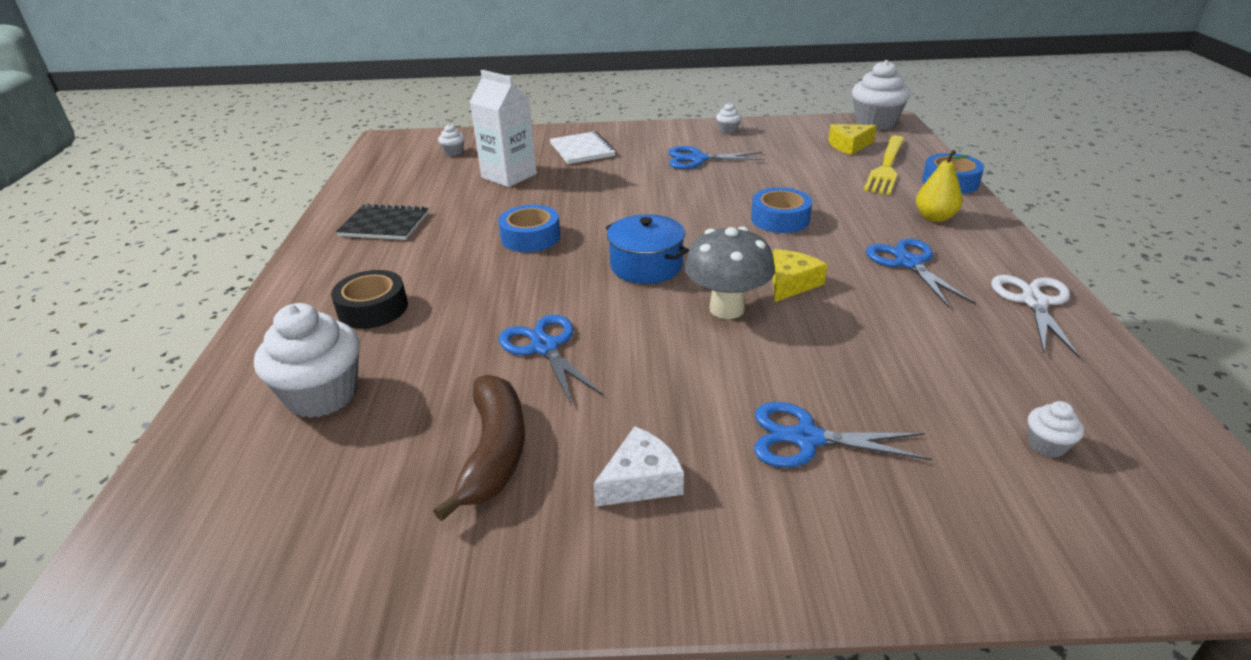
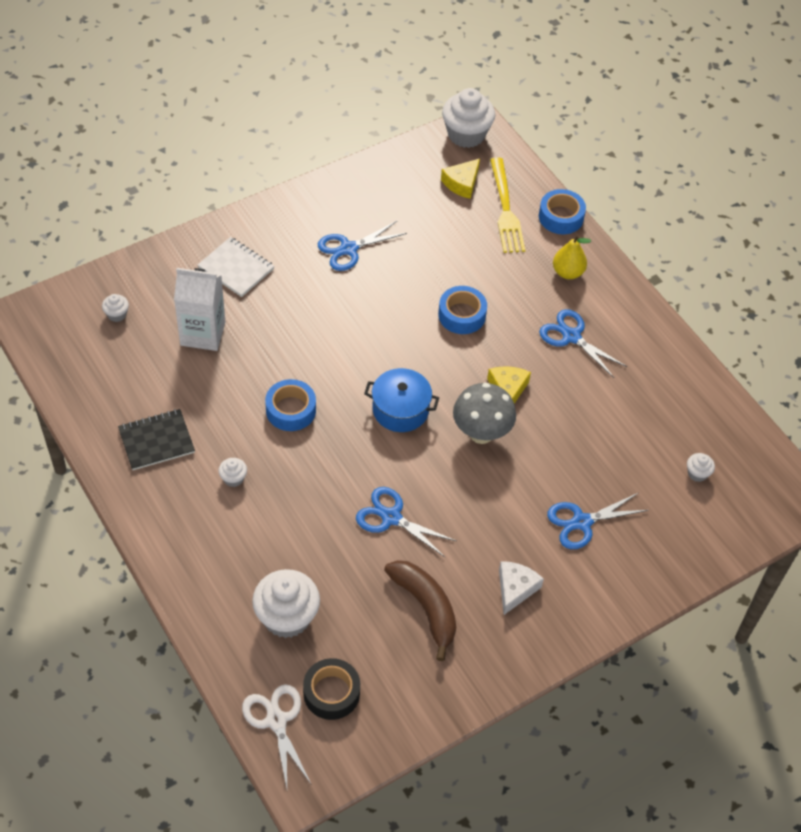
camera: 35 degrees left, 20 degrees up
(373, 309) = (243, 533): black tape -> black tape (331, 693)
(728, 130) = (346, 190): white cupcake -> white cupcake (233, 478)
(1034, 302) = (659, 350): white scissors -> white scissors (276, 720)

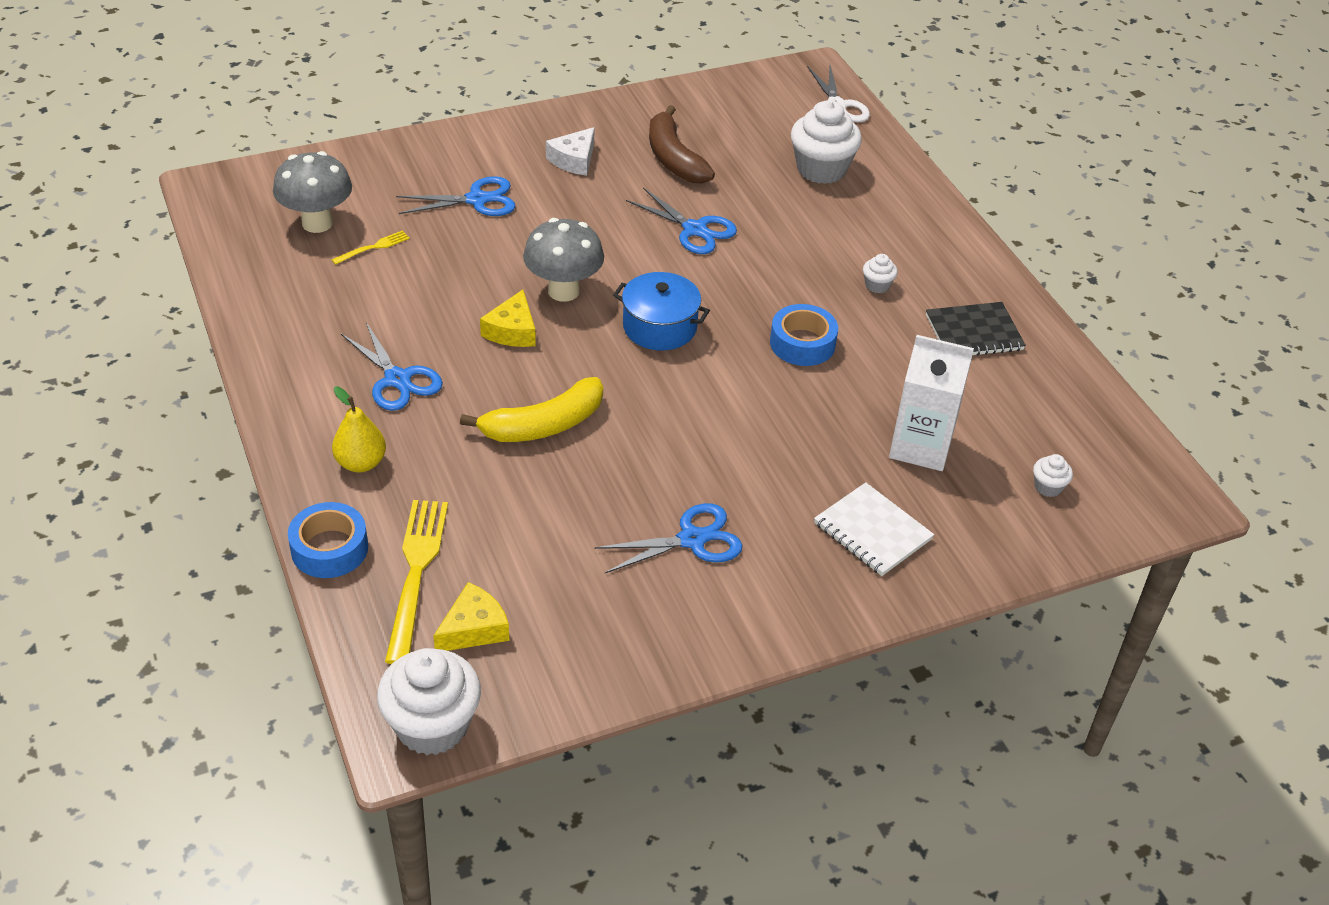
camera: 170 degrees left, 10 degrees down
(331, 693) = (781, 116): black tape -> none
(462, 315) = (543, 425): blue tape -> yellow banana
(641, 455) = (374, 247): none -> yellow fork
(697, 473) = (317, 223): white cupcake -> grey mushroom

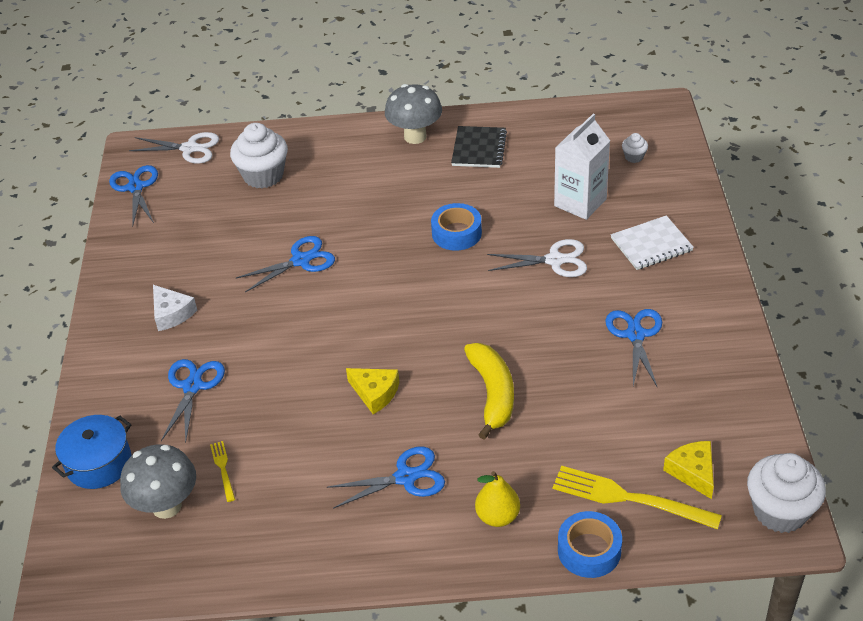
camera: 65 degrees left, 0 degrees up
(563, 291) = (340, 352): grey mushroom -> grey mushroom (415, 136)
(659, 327) = (407, 305): blue pot -> blue pot (99, 463)
(674, 158) = (204, 253): brown banana -> none
(752, 87) = (135, 187): none -> blue scissors
(796, 440) = (555, 260): none -> white scissors
(877, 285) = (410, 181): white cupcake -> none

